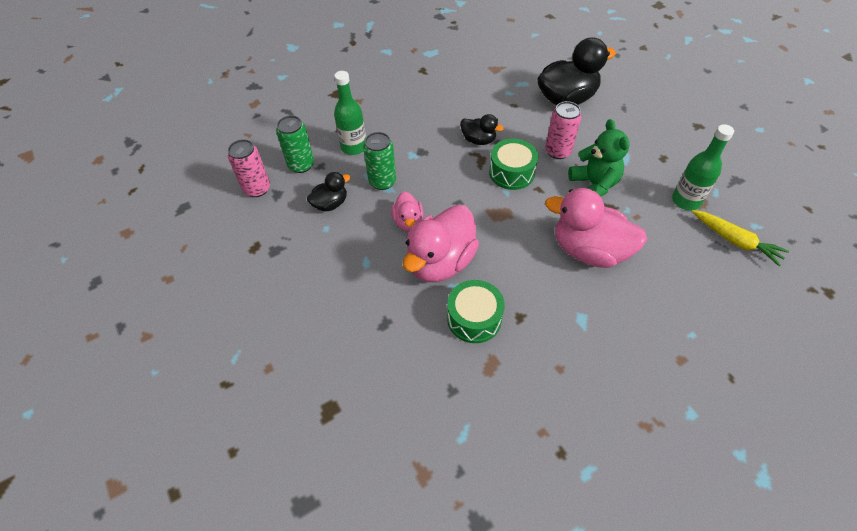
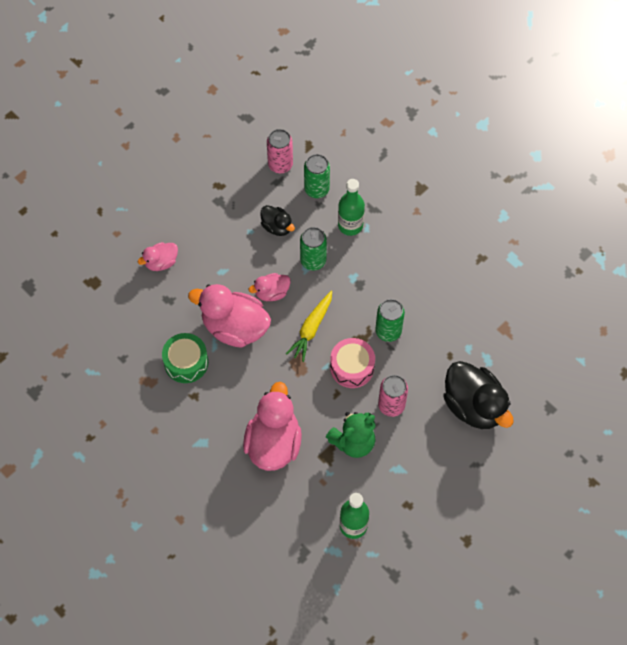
camera: 75 degrees right, 10 degrees up
(330, 323) = (161, 262): none -> pink duck
(478, 140) = (388, 331): black duck -> green can
(511, 172) = (352, 367): green drum -> pink drum
(735, 241) = (313, 568): yellow carrot -> yellow carrot (311, 328)

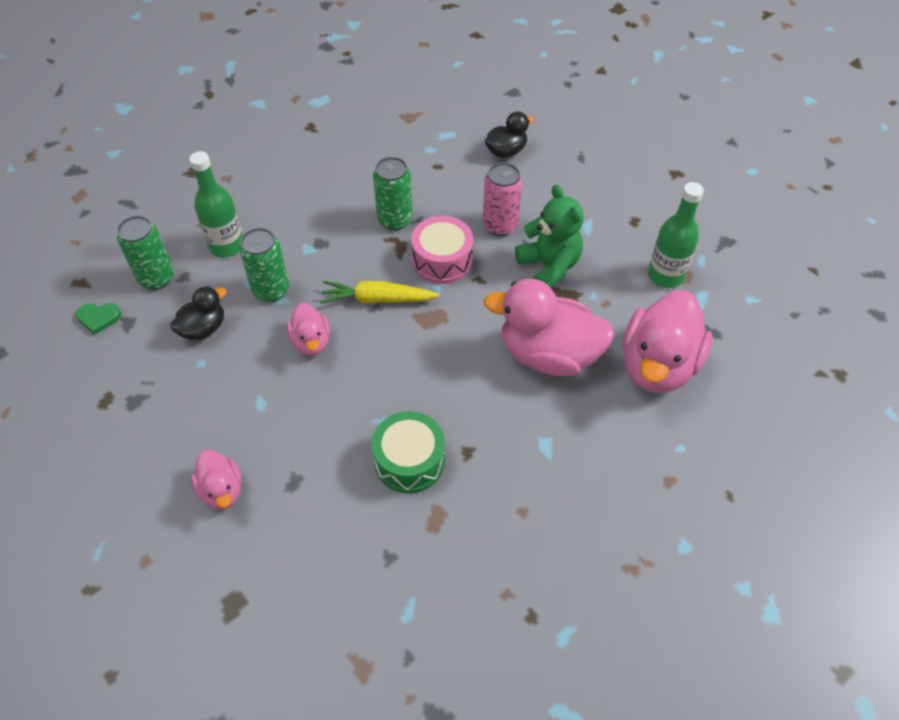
camera: 85 degrees left, 10 degrees down
(234, 327) = (359, 391): pink duck -> pink duck (657, 365)
(280, 164) = (98, 318): pink can -> green heart
(311, 328) = (377, 299): yellow carrot -> yellow carrot turned 150 degrees clockwise
(474, 406) = (506, 151): black duck -> black duck, size x0.52

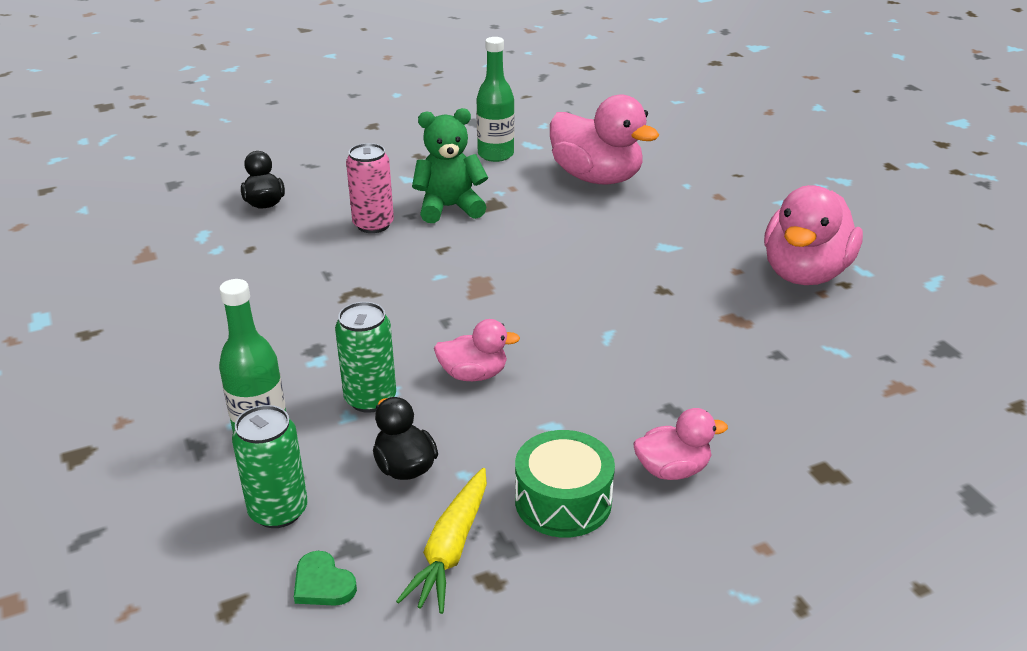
camera: 75 degrees left, 20 degrees down
(98, 318) = (323, 583): green heart -> green heart turned 120 degrees clockwise
(377, 299) = (433, 318): yellow carrot -> yellow carrot (451, 549)
(395, 219) = (315, 289): green can -> none
(409, 461) = (664, 326): green drum -> green drum (563, 501)
(442, 260) = (400, 267): pink drum -> none
(548, 354) = (561, 227): pink duck -> pink duck (805, 273)

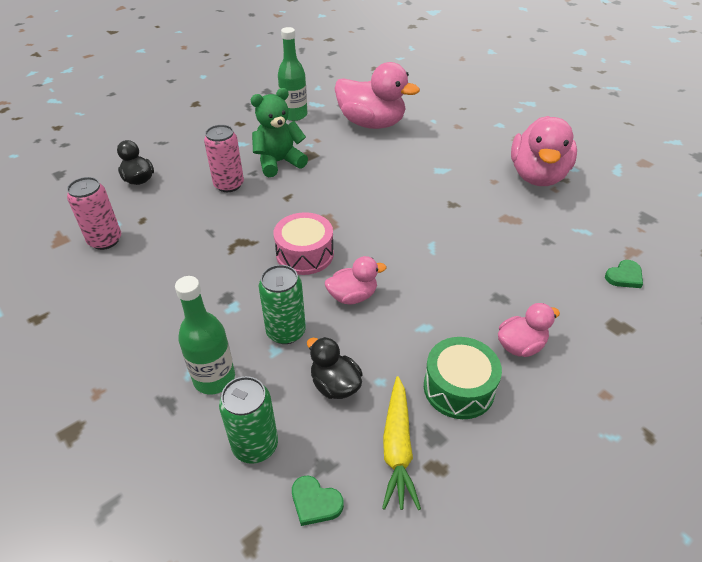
camera: 15 degrees left, 10 degrees up
(197, 264) = (105, 240): none -> pink can
(434, 318) = (305, 254): none -> pink drum
(869, 415) = (624, 276): none -> green heart

